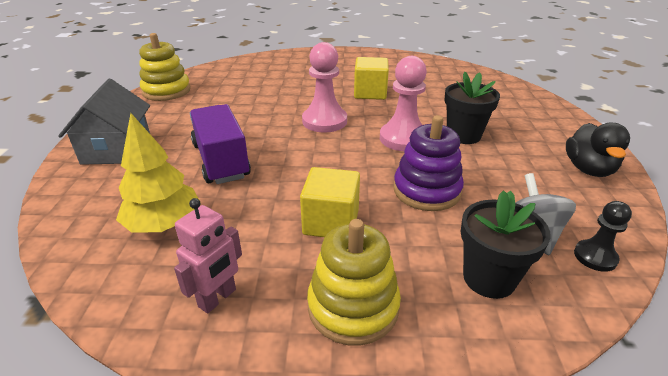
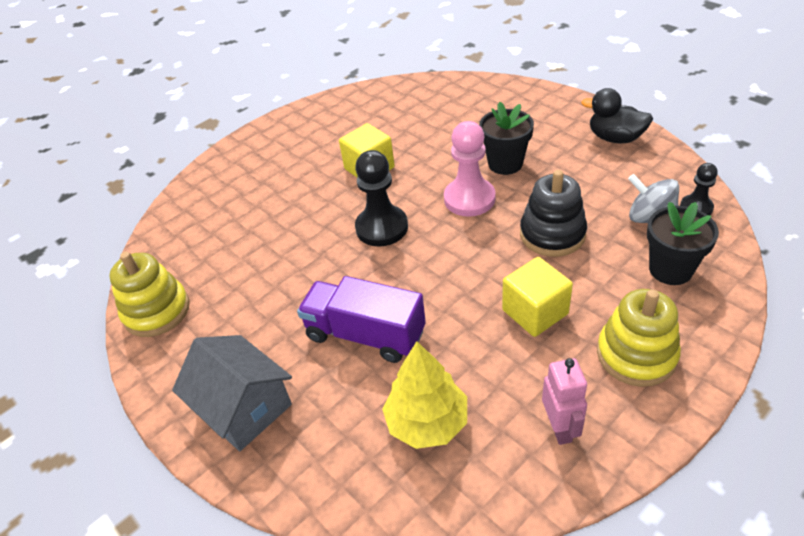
camera: 40 degrees left, 10 degrees up
(324, 121) = (382, 227): pink pawn -> black pawn
(426, 190) = (552, 234): purple stacking toy -> black stacking toy
(588, 169) = (615, 138): black duck -> black duck turned 150 degrees clockwise

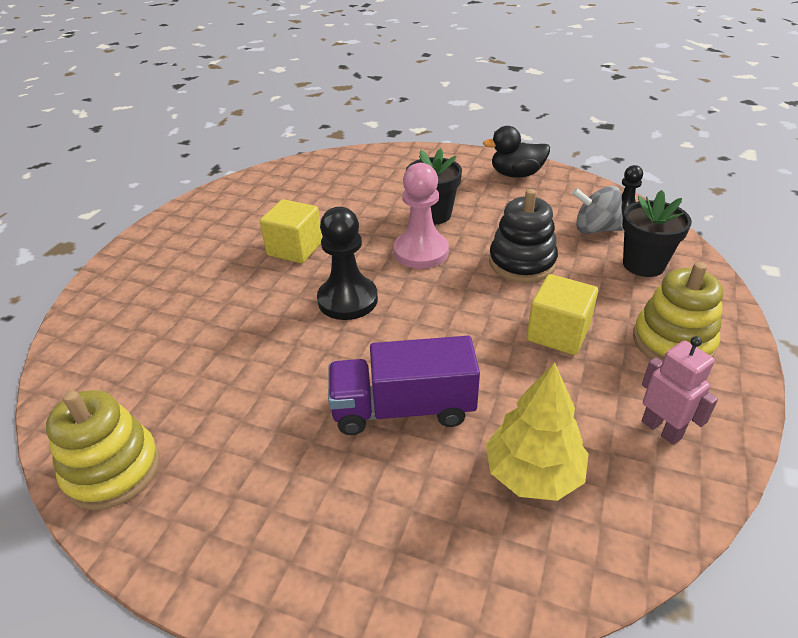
camera: 30 degrees left, 5 degrees down
(244, 407) = (309, 541): grey house -> none

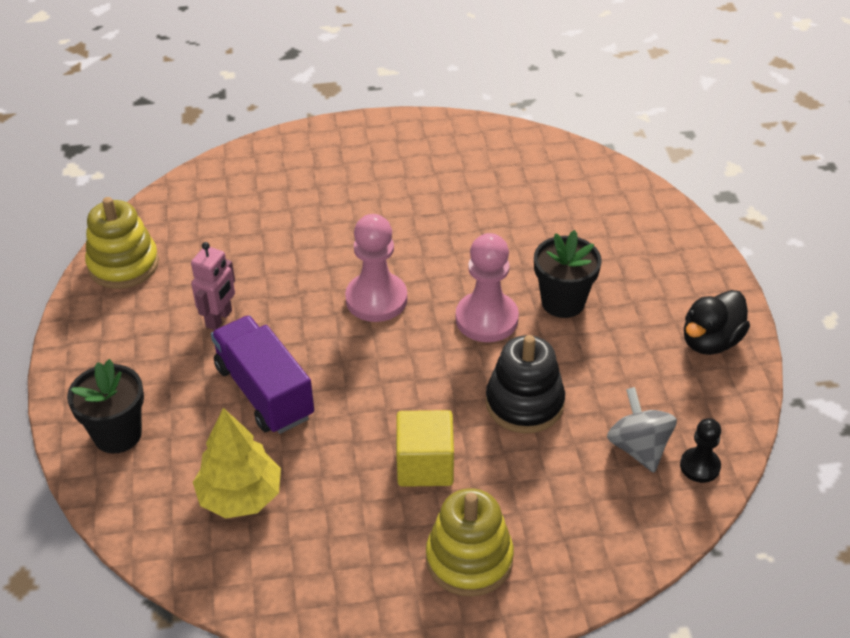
camera: 60 degrees right, 5 degrees up
(295, 249) = (427, 229): yellow cube -> none
(348, 300) = (376, 299): black pawn -> pink pawn
(516, 174) = (710, 341): black duck -> black duck turned 105 degrees counterclockwise
(643, 264) = (595, 508): black flower pot -> black flower pot (117, 434)
(661, 429) = (337, 572): pink robot -> pink robot (219, 319)

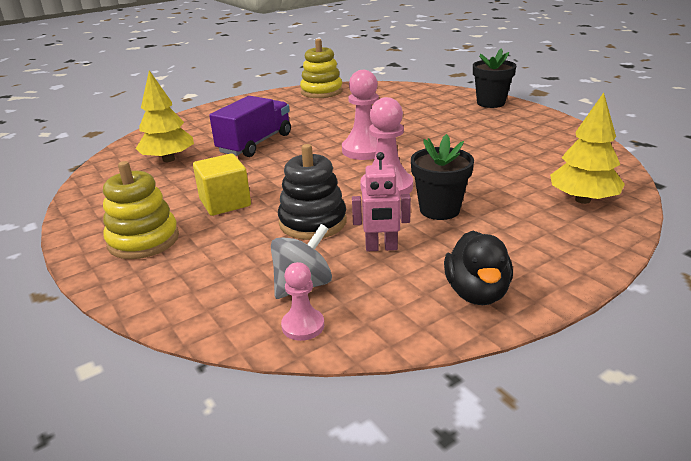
camera: 65 degrees right, 15 degrees down
(117, 434) = (198, 122): black flower pot -> black flower pot (490, 103)
(219, 319) = (303, 119): pink robot -> pink robot (381, 248)
(608, 204) = (583, 200): none -> yellow tree
(700, 466) = (303, 326): black pawn -> pink pawn
(710, 341) = (476, 293): black duck -> black duck turned 105 degrees counterclockwise

